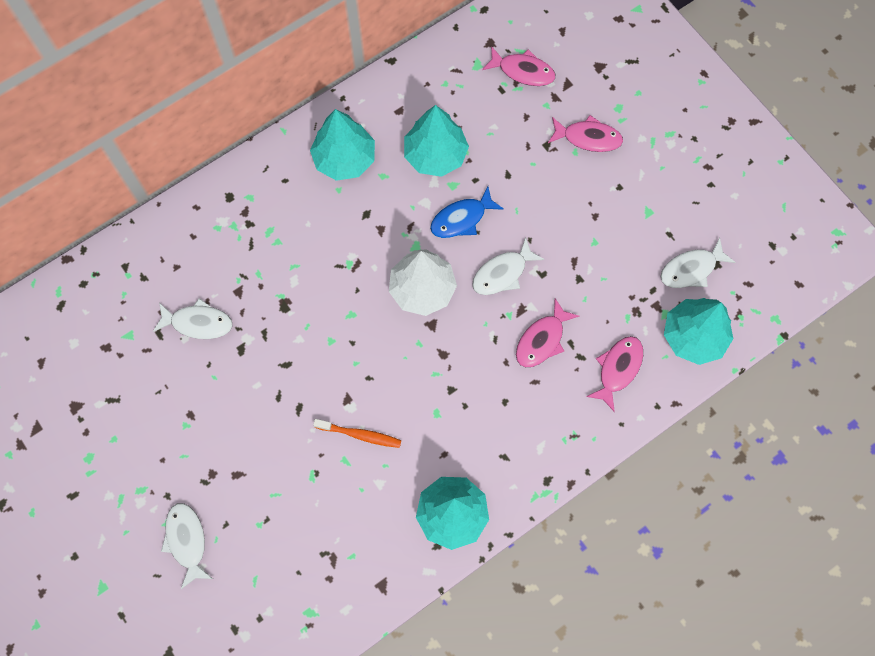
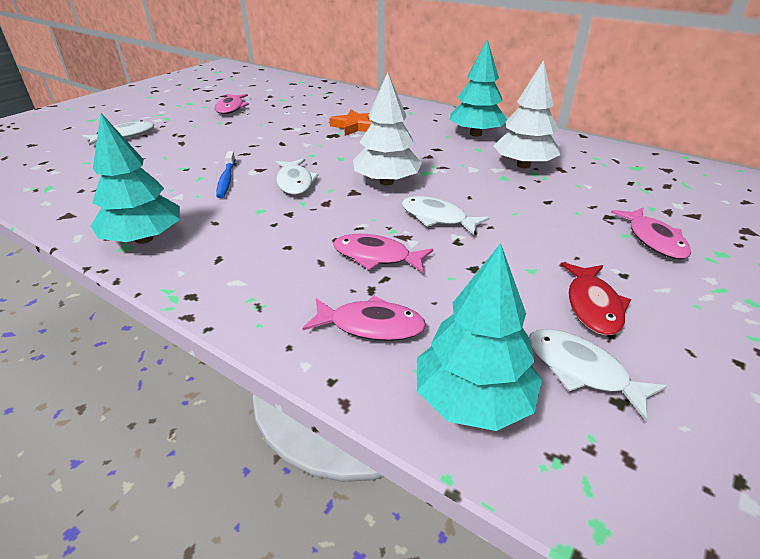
camera: 70 degrees right, 35 degrees down
(198, 322) = (301, 114): white fish -> white fish (295, 182)
(269, 273) = (355, 126): none -> orange star
(360, 435) = (226, 180): orange toothbrush -> blue toothbrush
(435, 155) = (523, 165): turquoise tree -> white tree
(461, 219) = (474, 187): blue fish -> none
(523, 71) = (667, 189): pink fish -> pink fish (231, 108)
(643, 227) = (593, 306): none -> red fish

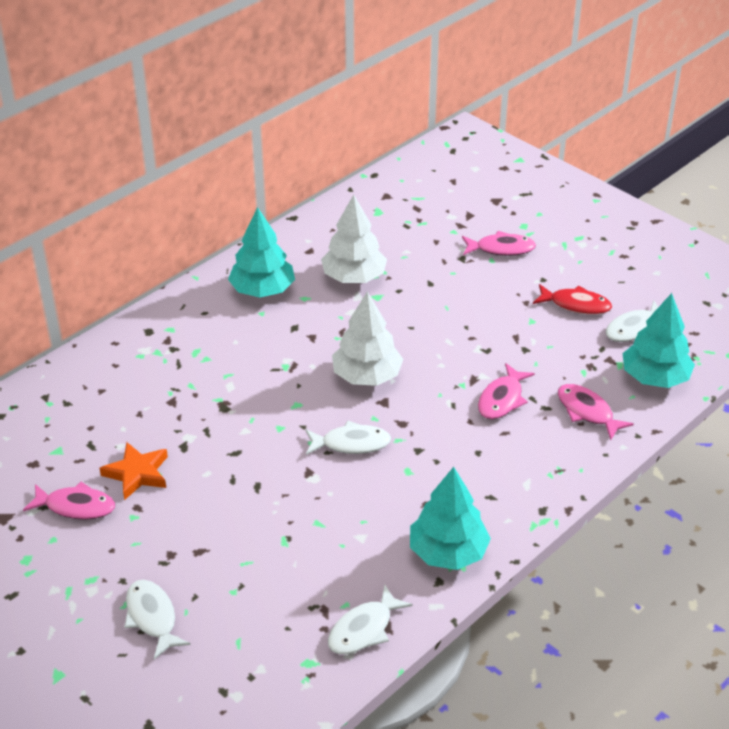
camera: 80 degrees left, 5 degrees up
(226, 180) = (329, 499): blue toothbrush -> none
(355, 126) = (202, 383): orange star -> orange star (137, 473)
(371, 325) = (587, 412): pink fish -> pink fish turned 60 degrees counterclockwise
(437, 218) = (446, 354): white fish -> white fish (364, 629)

